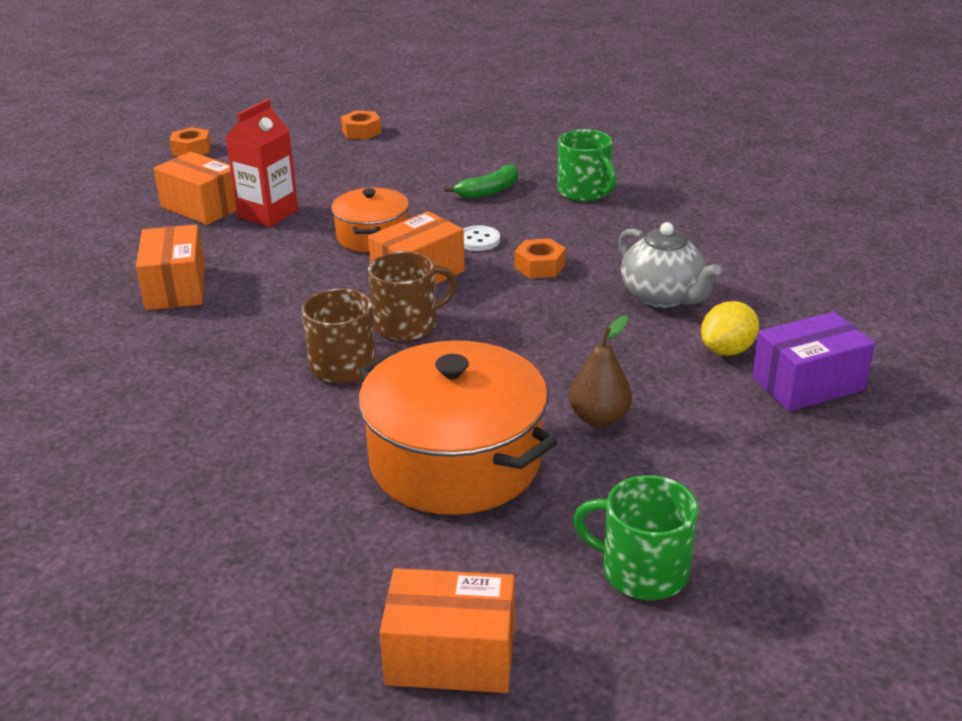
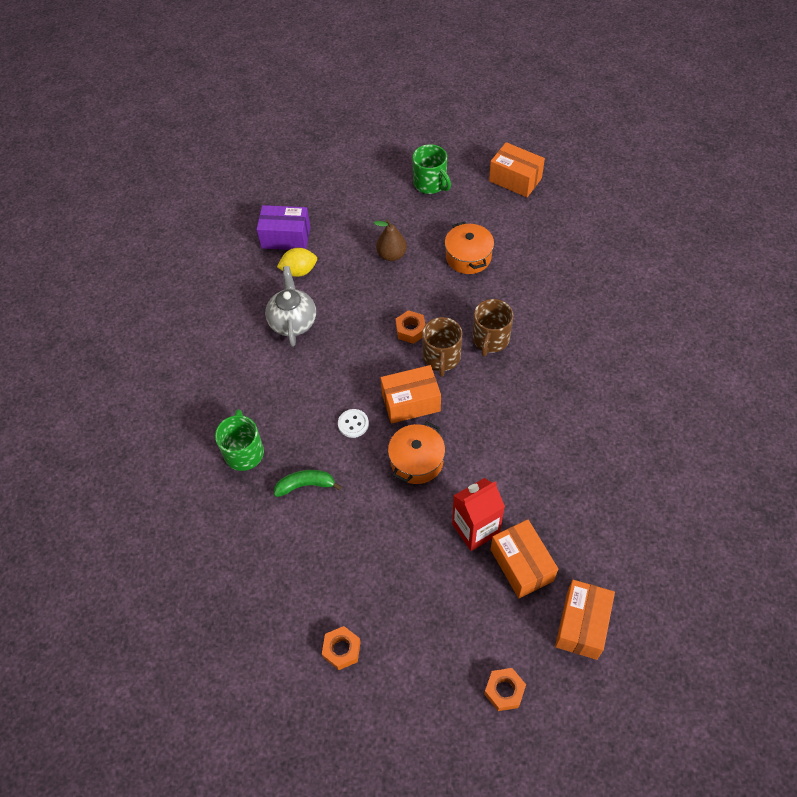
camera: 150 degrees left, 25 degrees up
(175, 287) = (564, 456): orange box -> orange box (582, 625)
(407, 325) = (441, 357): brown mug -> brown mug turned 90 degrees counterclockwise
(455, 460) = (468, 257): orange pot -> orange pot, size x0.57
(540, 266) = (336, 379): orange nut -> orange nut (411, 330)

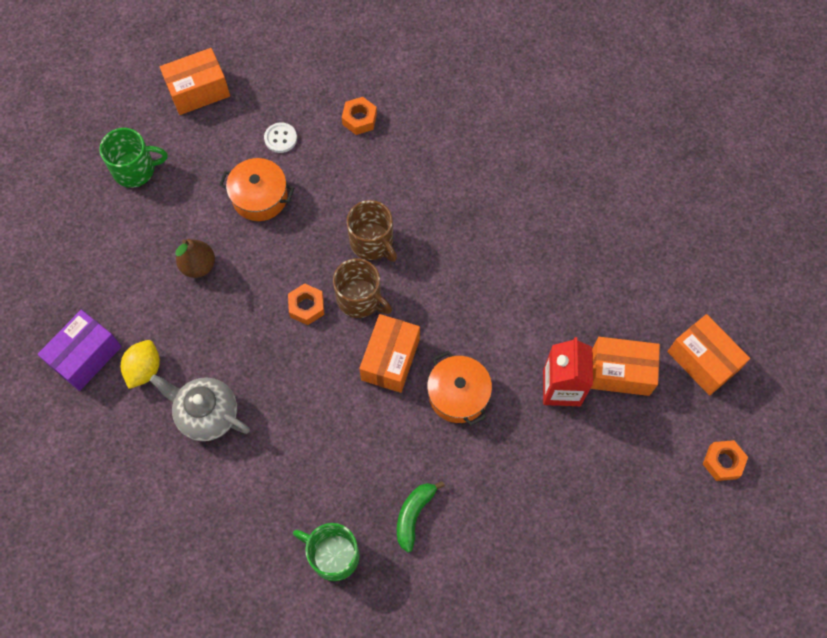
camera: 60 degrees left, 10 degrees up
(341, 650) = (605, 580): orange nut -> orange nut (359, 119)
(353, 424) = (376, 428): white button -> white button (280, 138)

